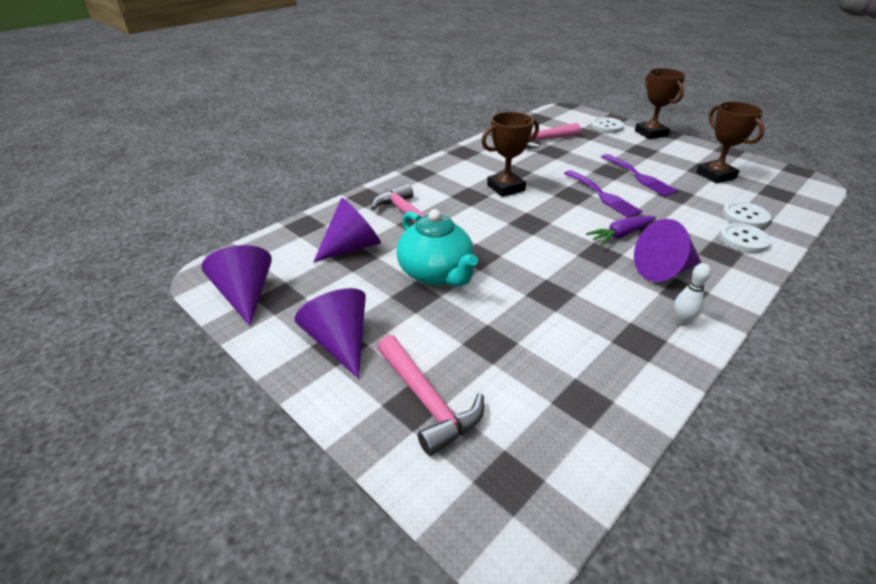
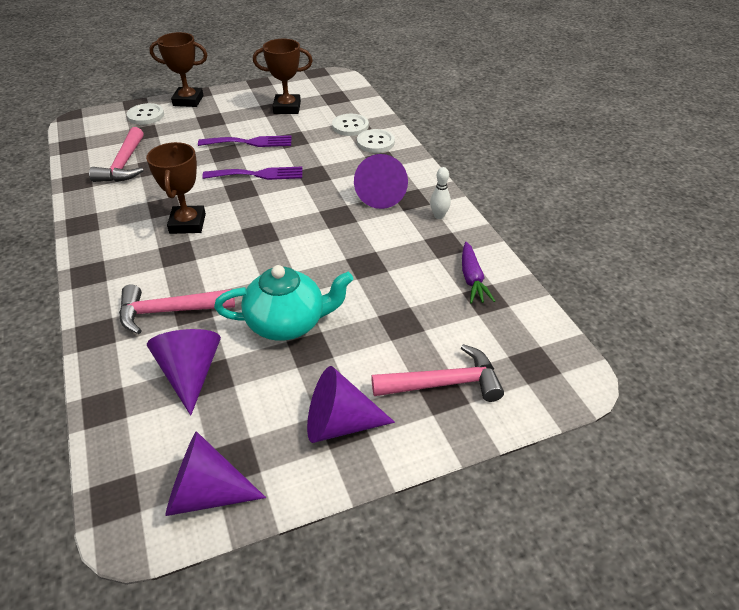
camera: 65 degrees left, 5 degrees up
(621, 235) = (322, 193): purple carrot -> purple carrot (472, 279)

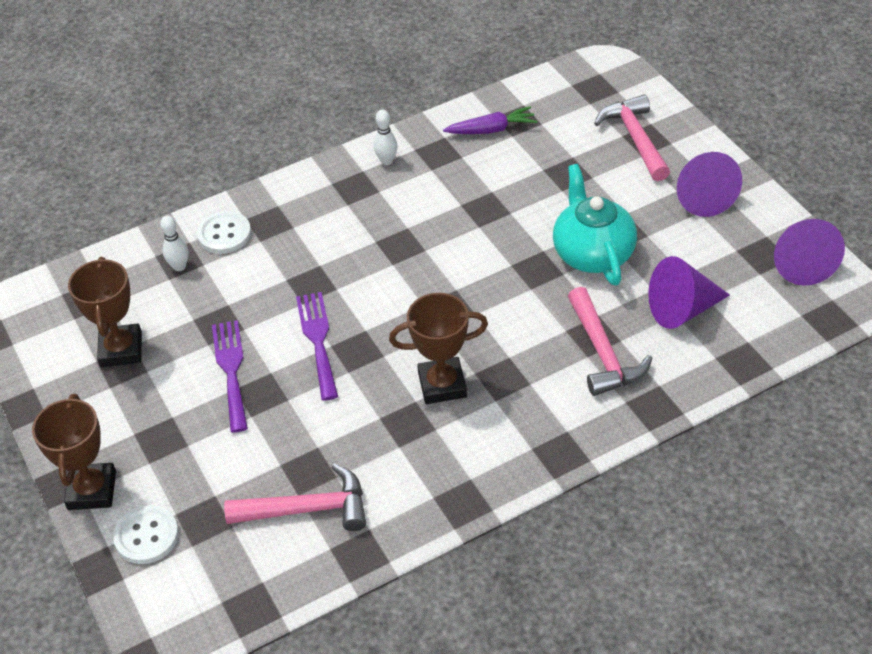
camera: 95 degrees left, 5 degrees up
(350, 126) = (179, 266): white button -> white bowling pin
(381, 195) = (351, 213): purple cone -> none

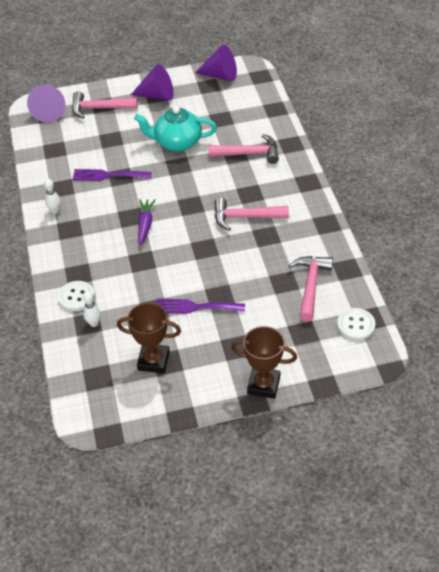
camera: 75 degrees left, 0 degrees up
(146, 536) = (306, 360): white button -> white button (356, 325)
(318, 340) = (189, 264): purple fork -> purple fork (108, 175)
(442, 385) = (245, 217): brown trophy -> pink hammer
(491, 130) = (56, 162): purple carrot -> purple carrot (145, 225)
(682, 309) = (232, 120): purple cone -> purple cone (49, 112)

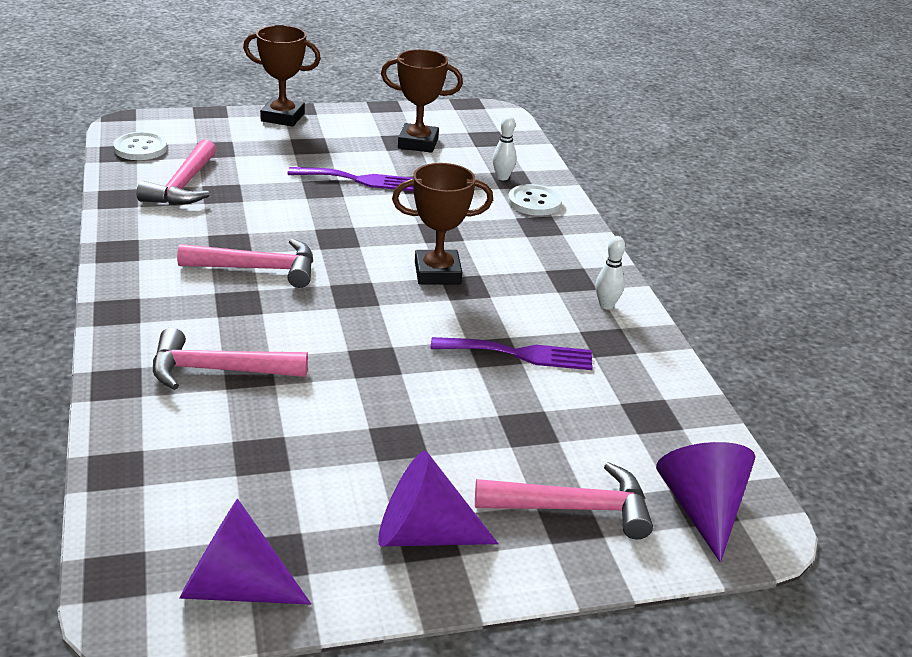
camera: 175 degrees right, 15 degrees down
(145, 225) = (437, 273): purple carrot -> brown trophy
(177, 142) = (374, 406): turquoise teapot -> none

